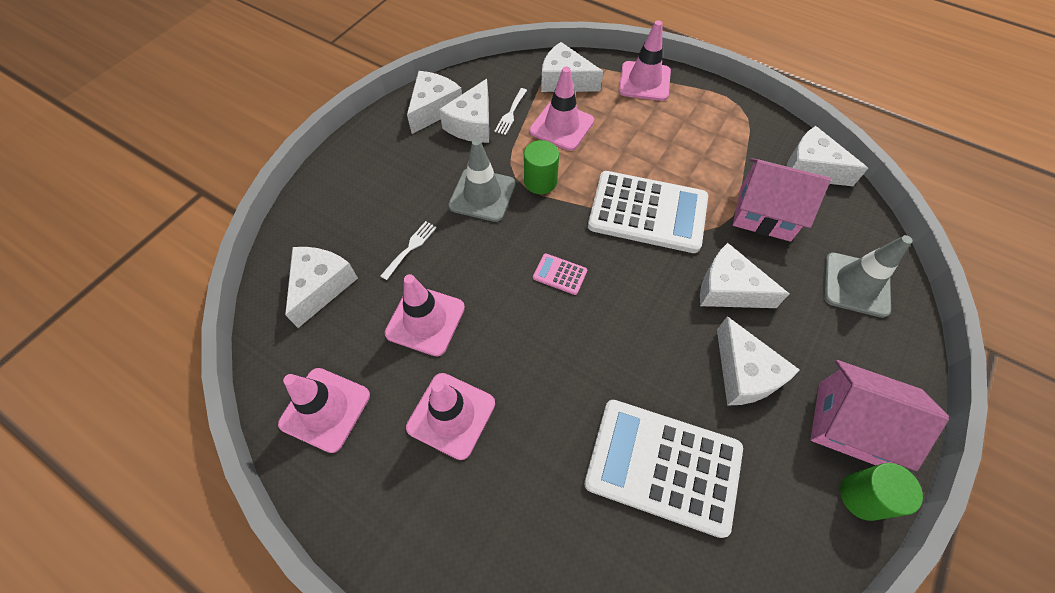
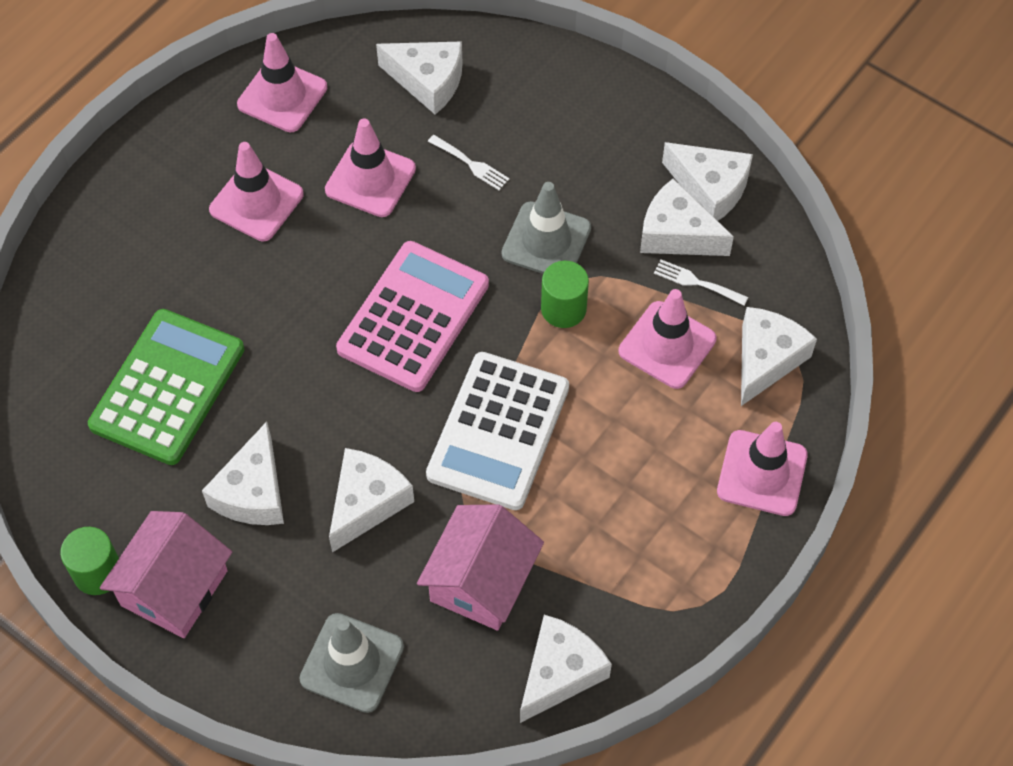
camera: 95 degrees right, 0 degrees up
(560, 274) = (413, 317): pink calculator -> pink calculator, size x2.47
(663, 465) = (168, 387): white calculator -> green calculator
(744, 373) = (253, 492): white cheese -> white cheese turned 60 degrees counterclockwise

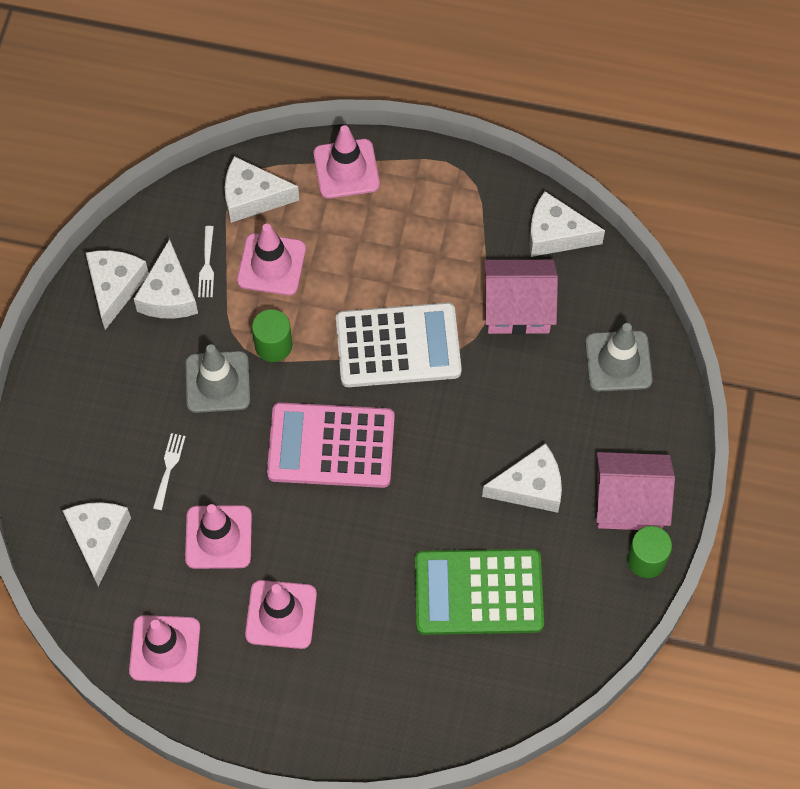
camera: 115 degrees left, 5 degrees up
(366, 503) = (499, 407): white cheese -> none

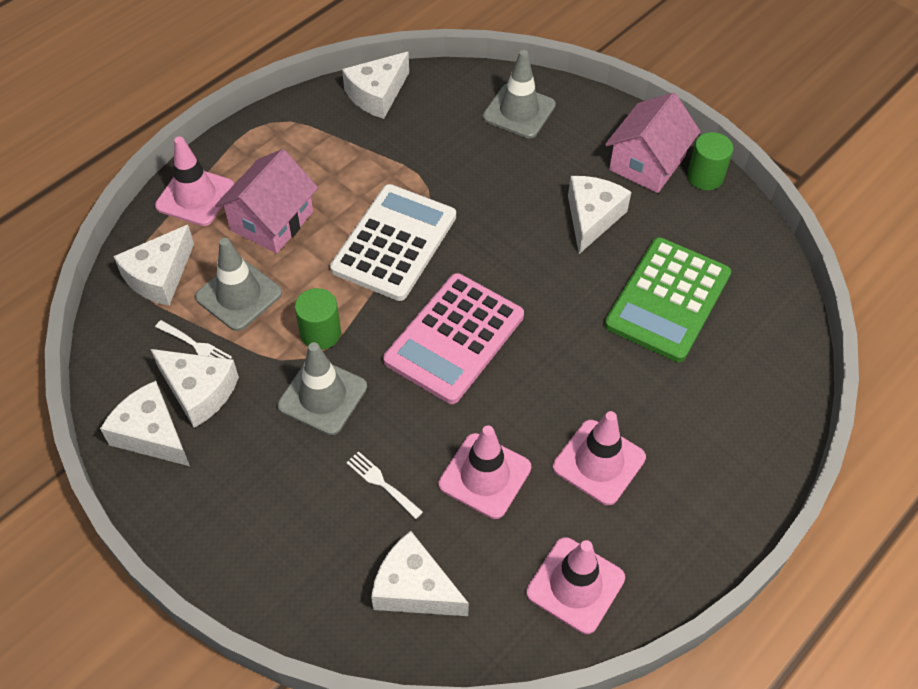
camera: 60 degrees left, 10 degrees down
(271, 264) = (239, 295): pink traffic cone -> grey traffic cone
(517, 308) = (423, 148): pink house -> pink house (272, 221)

